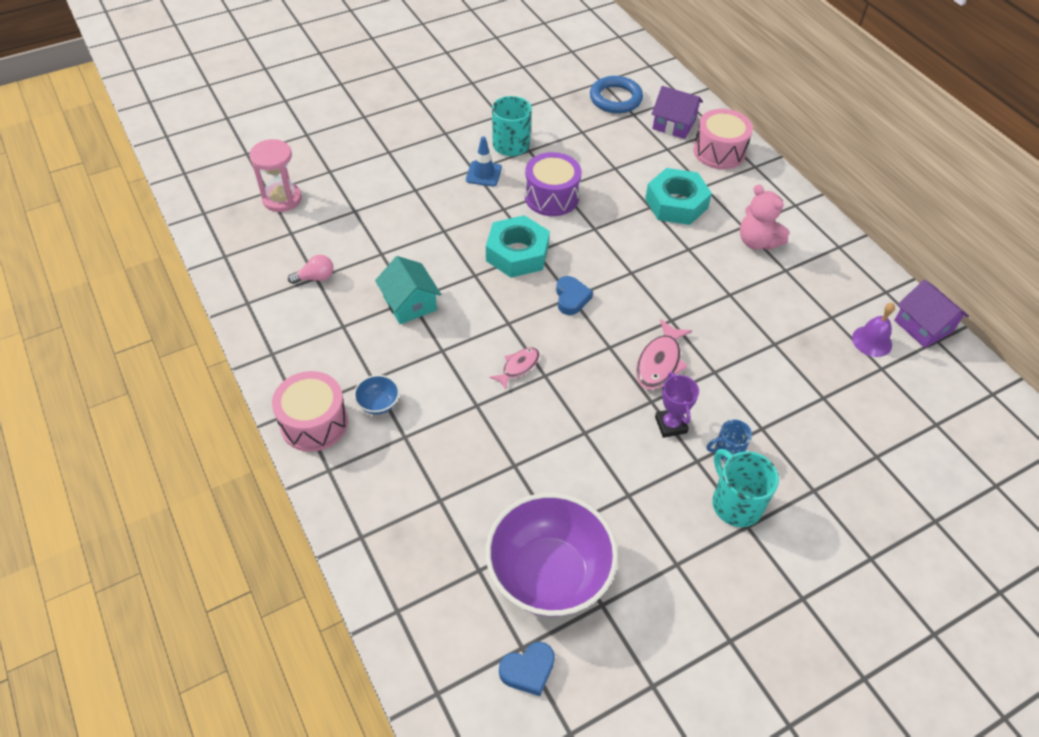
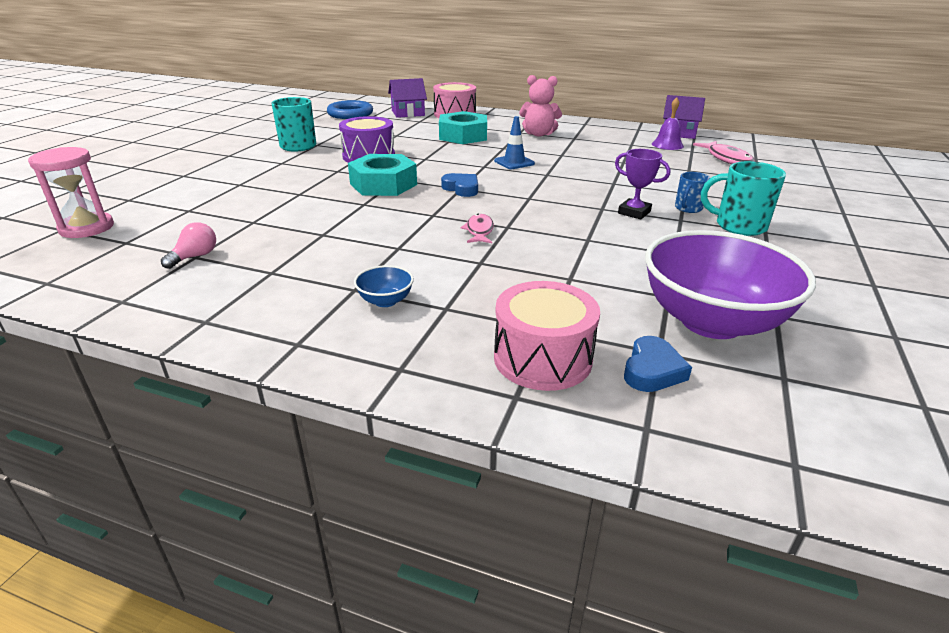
camera: 40 degrees left, 20 degrees down
(314, 423) = (331, 344): pink drum -> pink drum (542, 358)
(410, 303) = (325, 236): turquoise house -> none
(483, 174) = (294, 162): blue traffic cone -> blue traffic cone (514, 162)
(528, 670) = (817, 389): blue heart -> blue heart (652, 370)
(659, 362) = (574, 192): pink fish -> pink fish (727, 159)

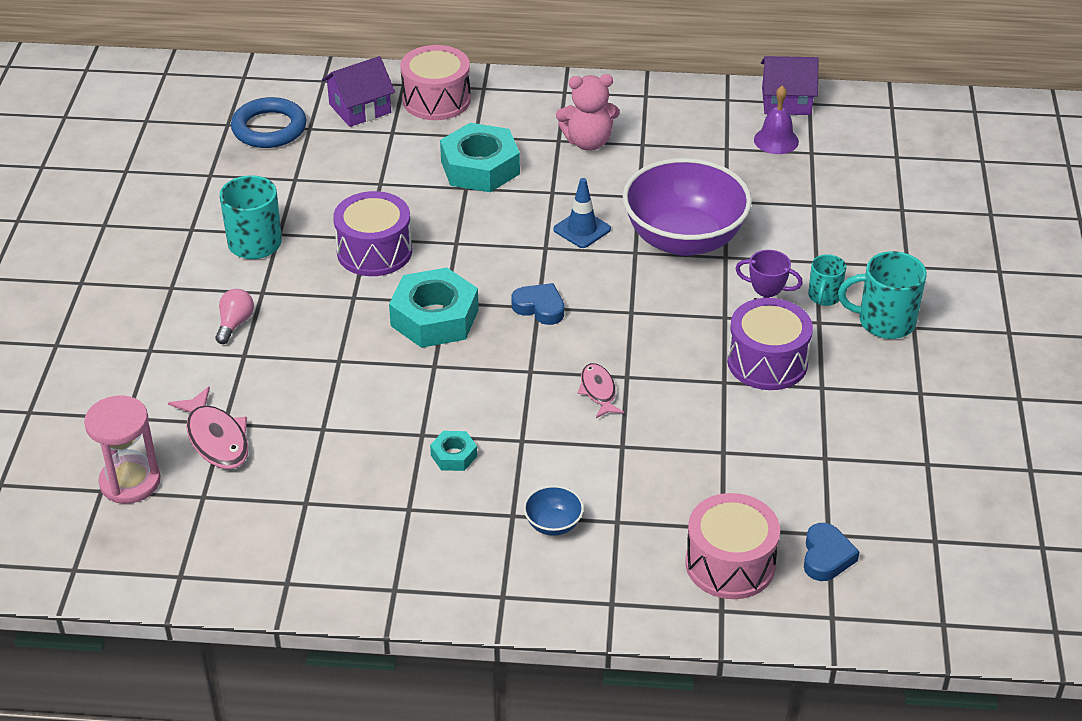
camera: 15 degrees left, 10 degrees up
(195, 257) = (305, 503): pink light bulb -> pink light bulb (235, 324)
(336, 248) = (454, 455): none -> turquoise nut
(629, 234) = (767, 362): none -> purple drum
(688, 208) = (824, 297): blue mug -> turquoise mug
(711, 321) = (869, 485): purple bowl -> purple bowl (684, 239)
(727, 159) = (860, 166): pink fish -> pink fish (216, 439)

